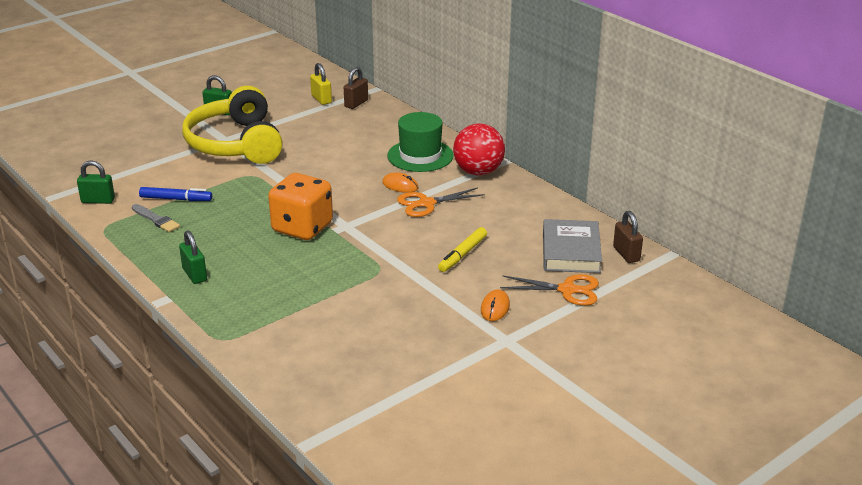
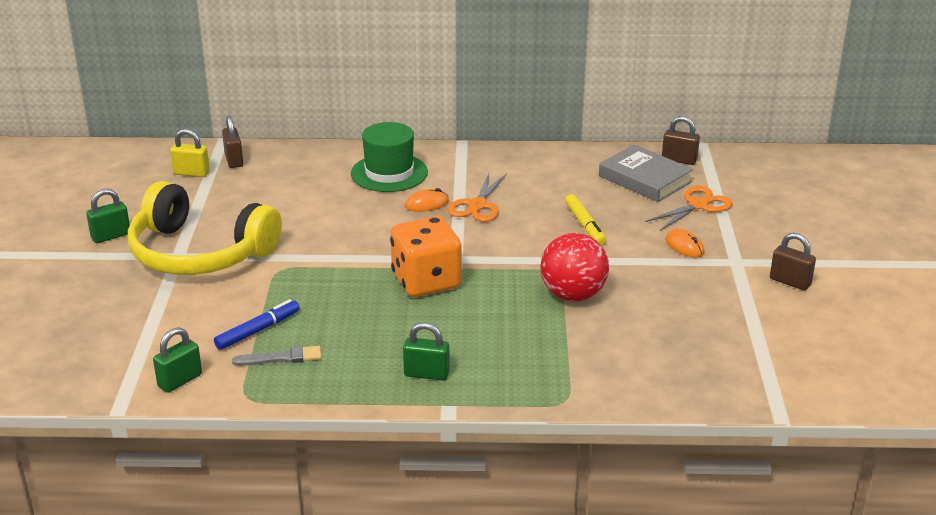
camera: 50 degrees left, 0 degrees up
(478, 172) = (461, 160): red ball -> red ball (573, 295)
(511, 377) = (790, 282): none -> brown padlock

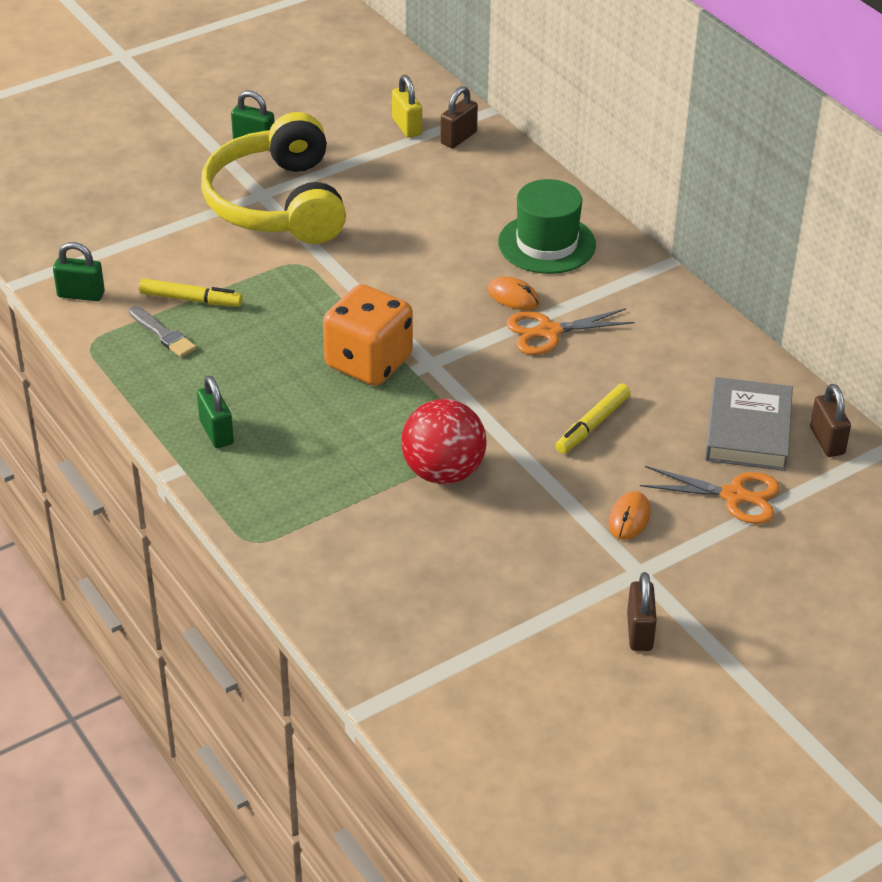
camera: 55 degrees right, 10 degrees up
(258, 330) = (191, 299): blue marker -> yellow marker

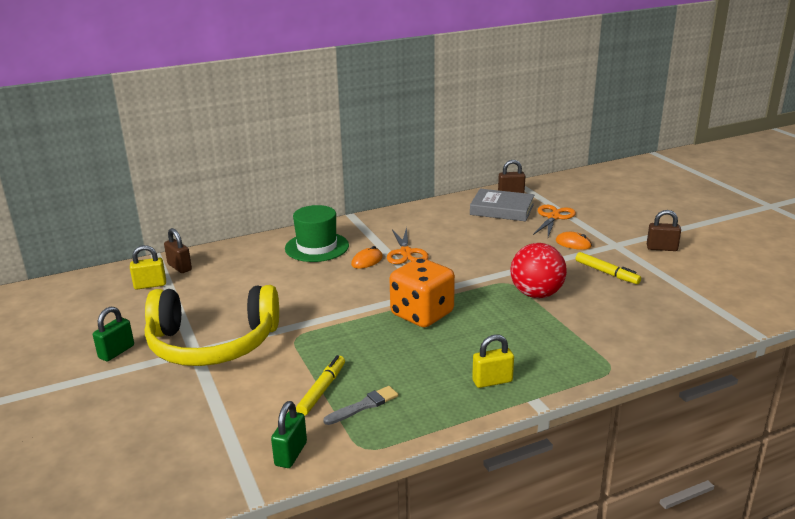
camera: 80 degrees left, 15 degrees down
(216, 432) = (492, 381): green padlock -> yellow padlock
(592, 425) = (494, 247): yellow marker -> yellow marker (606, 273)

